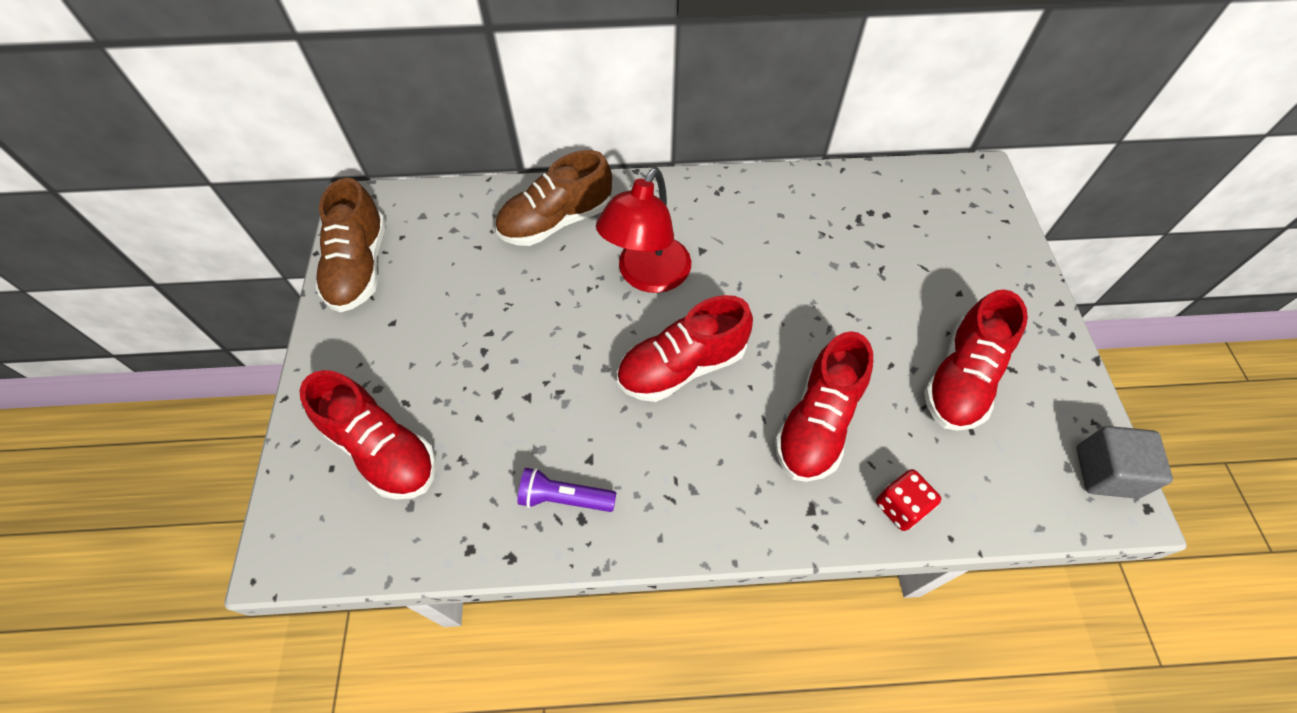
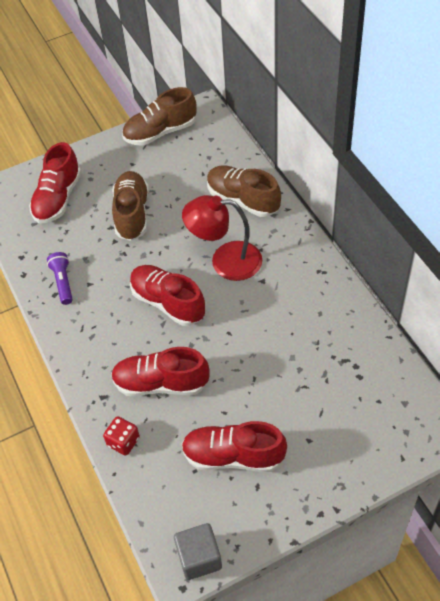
camera: 70 degrees right, 5 degrees down
(491, 356) = (132, 214): none -> brown shoe

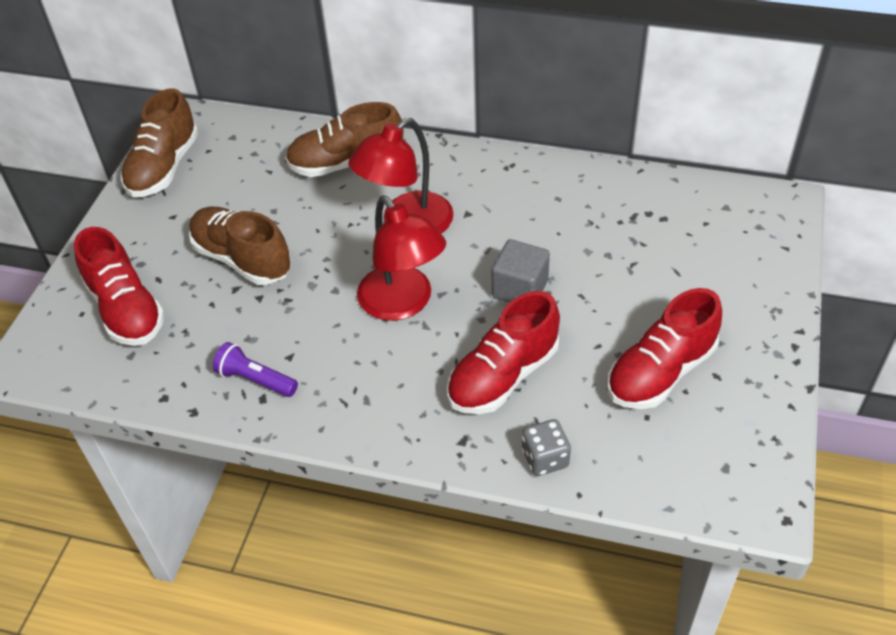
camera: 50 degrees left, 5 degrees down
(123, 442) = (545, 458): red dice -> grey dice
(168, 302) = (403, 304): red shoe -> red lamp
(199, 558) = (761, 481): grey cube -> grey cube (520, 289)

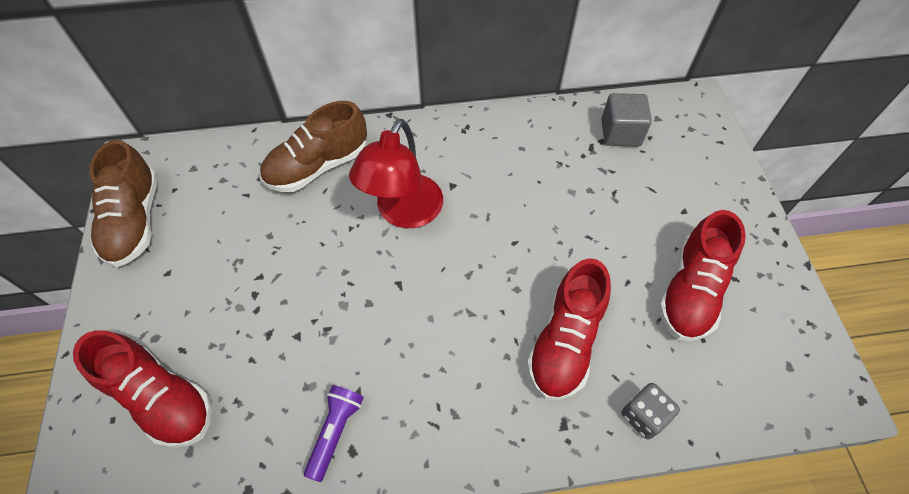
camera: 25 degrees left, 10 degrees up
(242, 259) = (261, 298): brown shoe -> none
(255, 379) = (335, 432): purple flashlight -> purple flashlight turned 105 degrees clockwise
(403, 304) = (439, 296): red lamp -> none
(520, 289) = (535, 247): grey cube -> grey cube (620, 133)

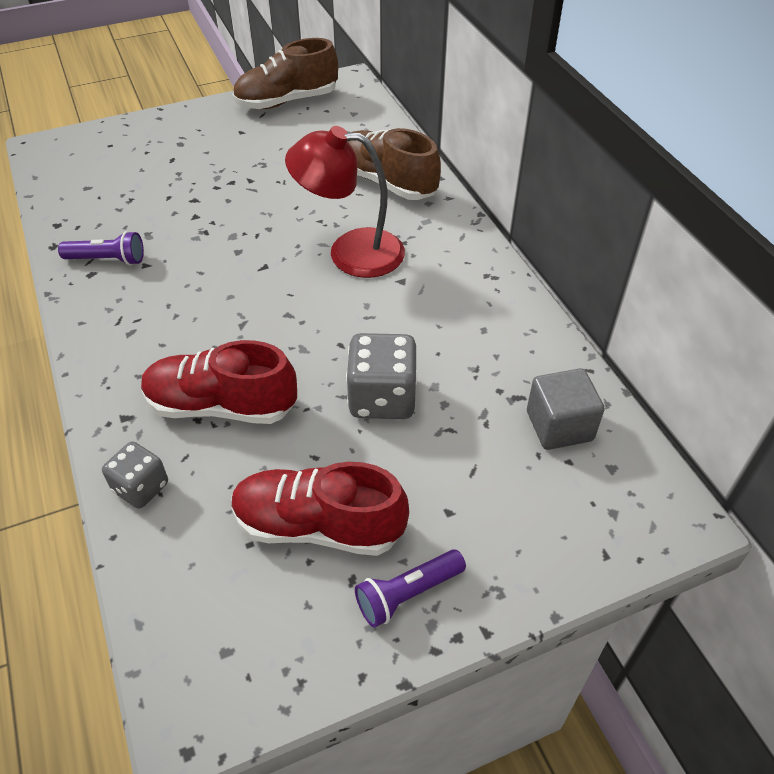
camera: 75 degrees right, 10 degrees down
(161, 398) = (129, 161): red shoe -> none
(577, 226) = (382, 398): none -> grey dice
(746, 249) = (407, 594): none -> purple flashlight

